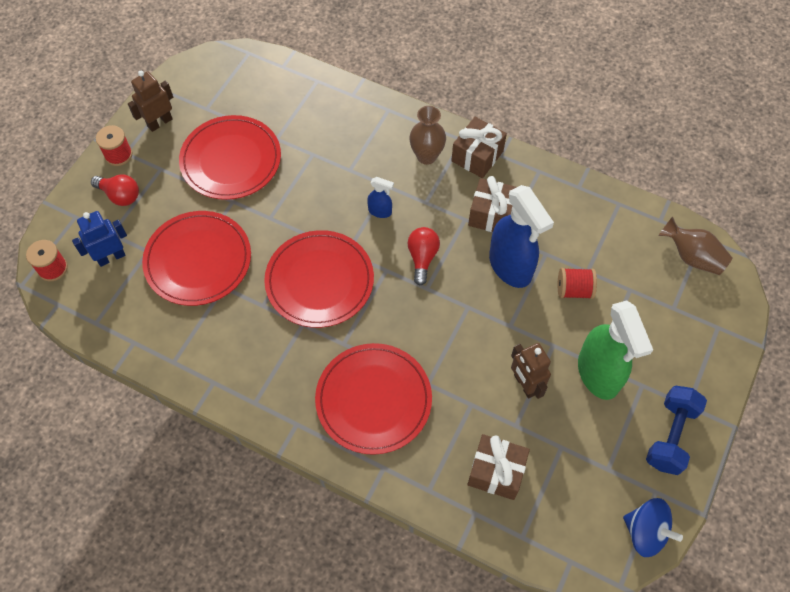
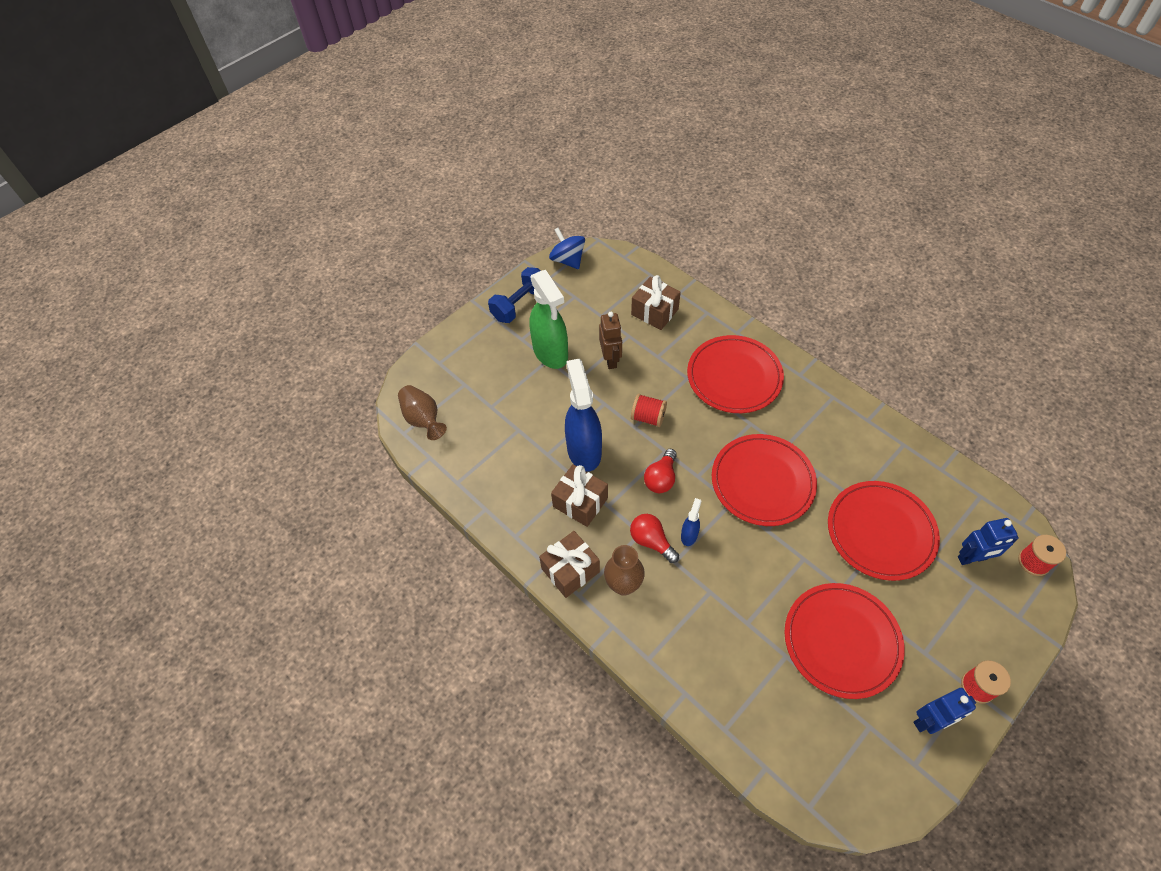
camera: 160 degrees left, 5 degrees down
(120, 195) = (970, 629): red light bulb -> red light bulb (651, 541)
(160, 122) = (929, 721): brown robot -> blue robot
(380, 211) = (689, 535): blue spray bottle -> blue spray bottle turned 75 degrees clockwise
(574, 290) = (538, 417): red spool -> red spool (648, 417)
(598, 374) = (550, 353): green spray bottle -> green spray bottle turned 150 degrees clockwise

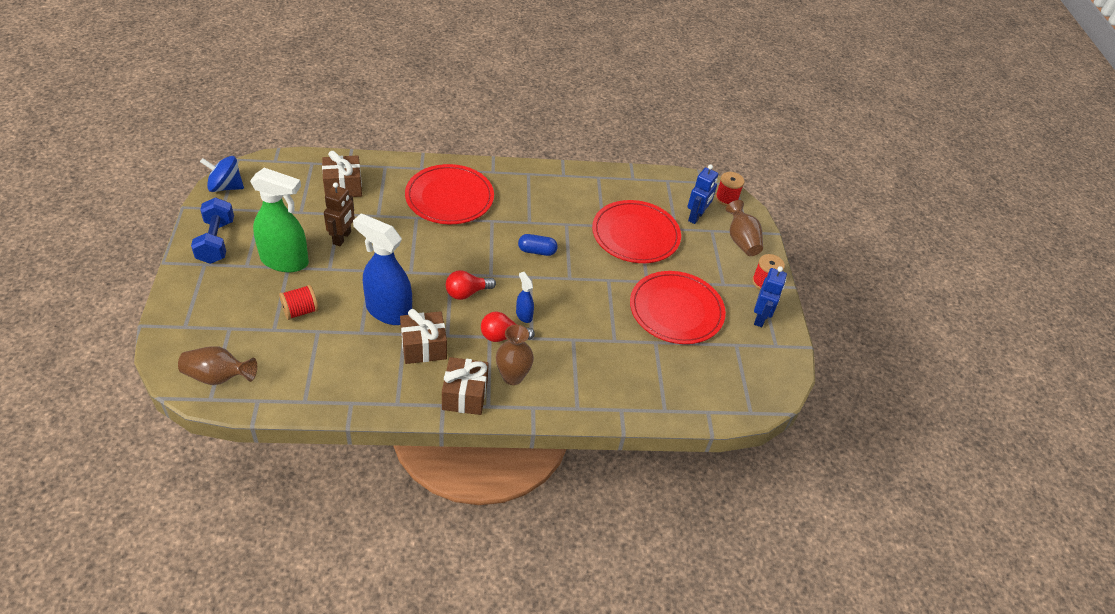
camera: 55 degrees left, 10 degrees down
(610, 359) = (342, 238): brown robot -> brown robot turned 75 degrees clockwise
(648, 417) = (414, 260): red spool -> red spool (300, 311)
(661, 478) = (466, 293): red light bulb -> red light bulb turned 90 degrees clockwise
(762, 481) = (537, 251): red plate -> blue capsule
(999, 621) = (741, 241): none -> brown vase

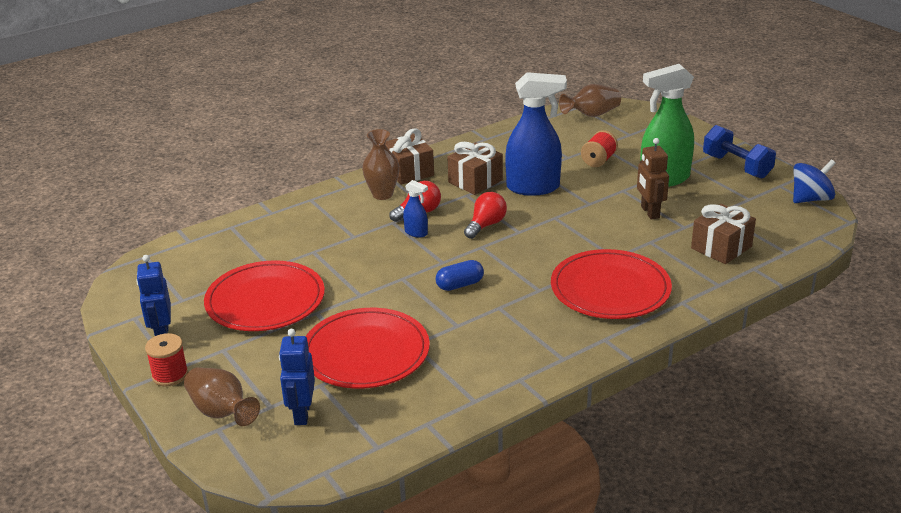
camera: 155 degrees right, 15 degrees down
(726, 198) = (272, 464): red spool -> none

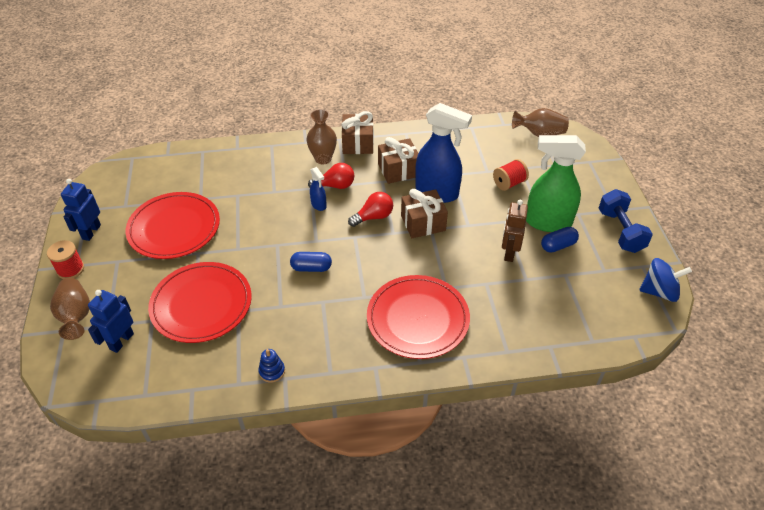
camera: 25 degrees right, 15 degrees up
(500, 378) = (272, 371): none -> blue stacking toy
(690, 193) = (558, 246): none -> blue capsule
(721, 247) = (539, 313): brown gift -> brown gift (423, 223)

